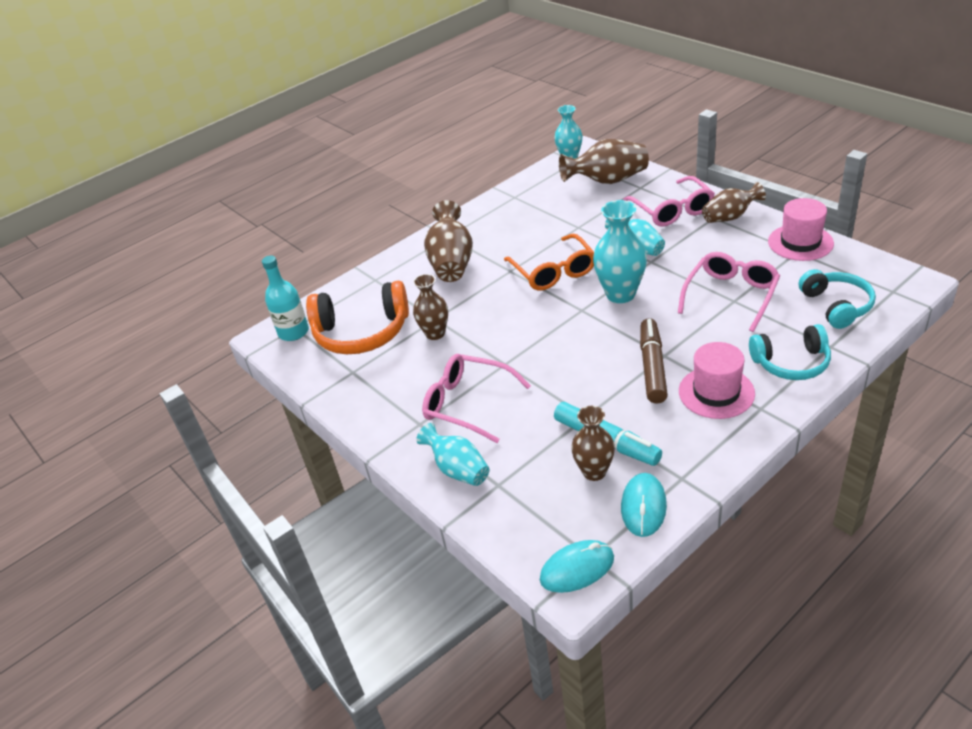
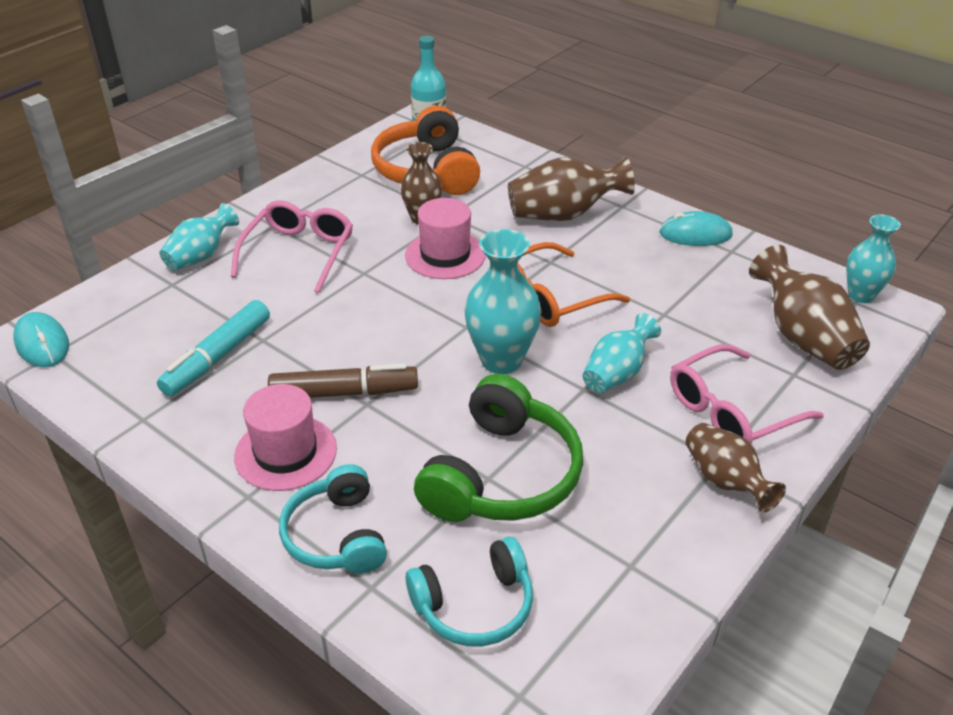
camera: 75 degrees right, 0 degrees up
(594, 472) = (172, 349): brown vase -> none
(643, 507) = (108, 388): turquoise mouse -> turquoise mouse (695, 234)
(731, 295) = (501, 475): pink glasses -> green headphones
(800, 242) = (660, 572): pink hat -> pink hat (445, 255)

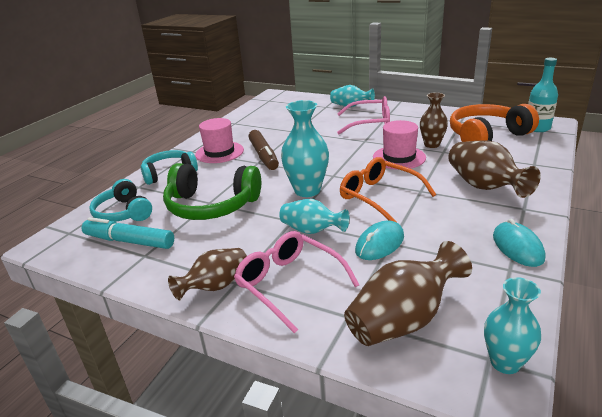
camera: 80 degrees right, 10 degrees down
(42, 343) = (274, 97): turquoise mouse -> turquoise mouse (379, 244)
(217, 357) = (278, 126): turquoise marker -> turquoise marker (129, 241)

